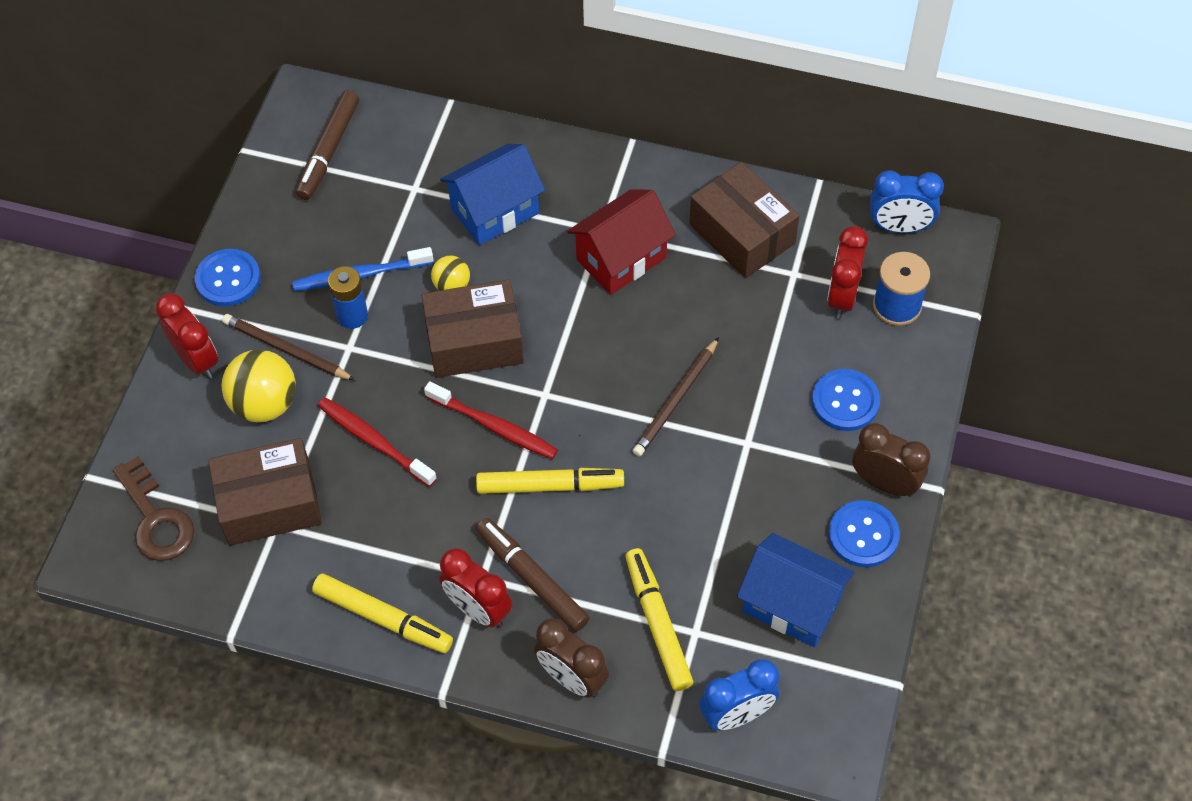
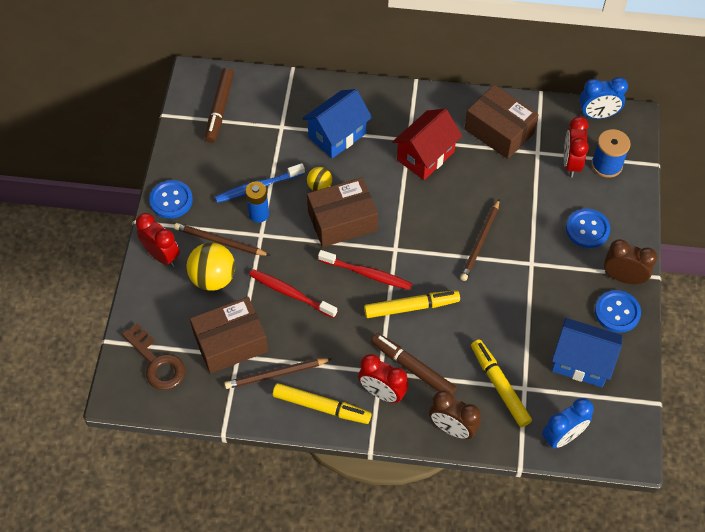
camera: 10 degrees left, 0 degrees up
(326, 560) = (276, 374): none -> brown pencil

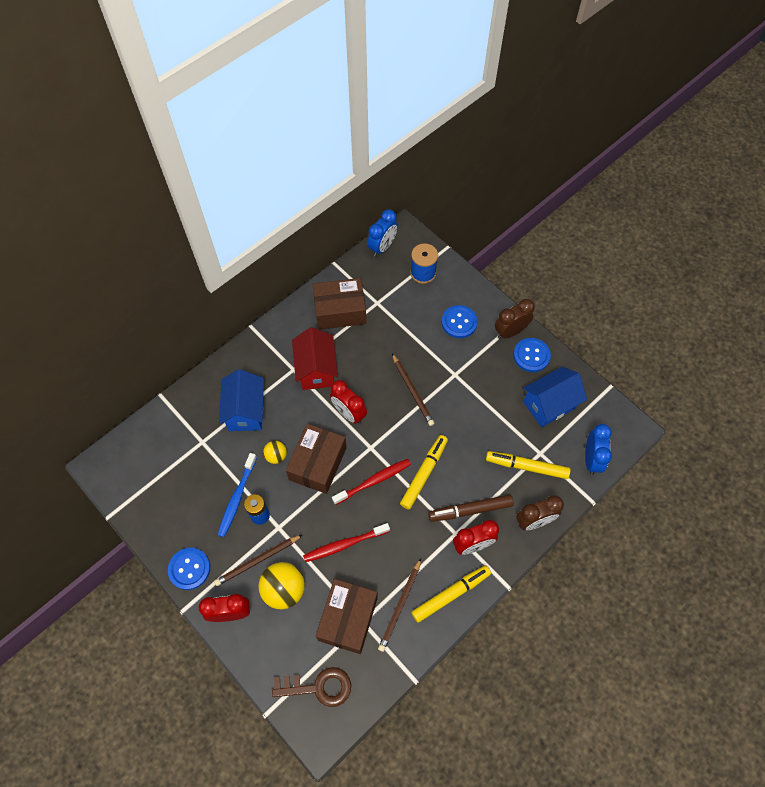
camera: 50 degrees left, 5 degrees up
(220, 109) = (144, 471): brown marker -> none
(571, 163) = (403, 291): red clock -> red clock (349, 413)

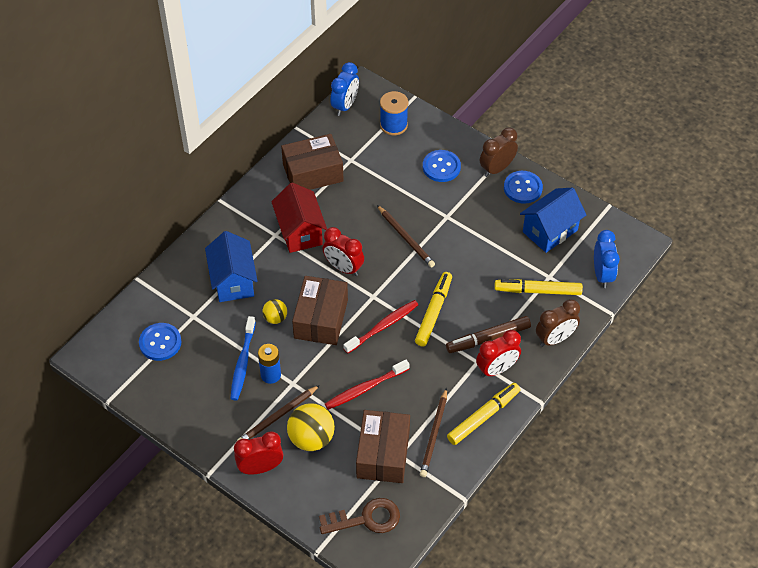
camera: 10 degrees left, 10 degrees down
(189, 569) = (207, 434): blue button -> blue button (160, 342)

